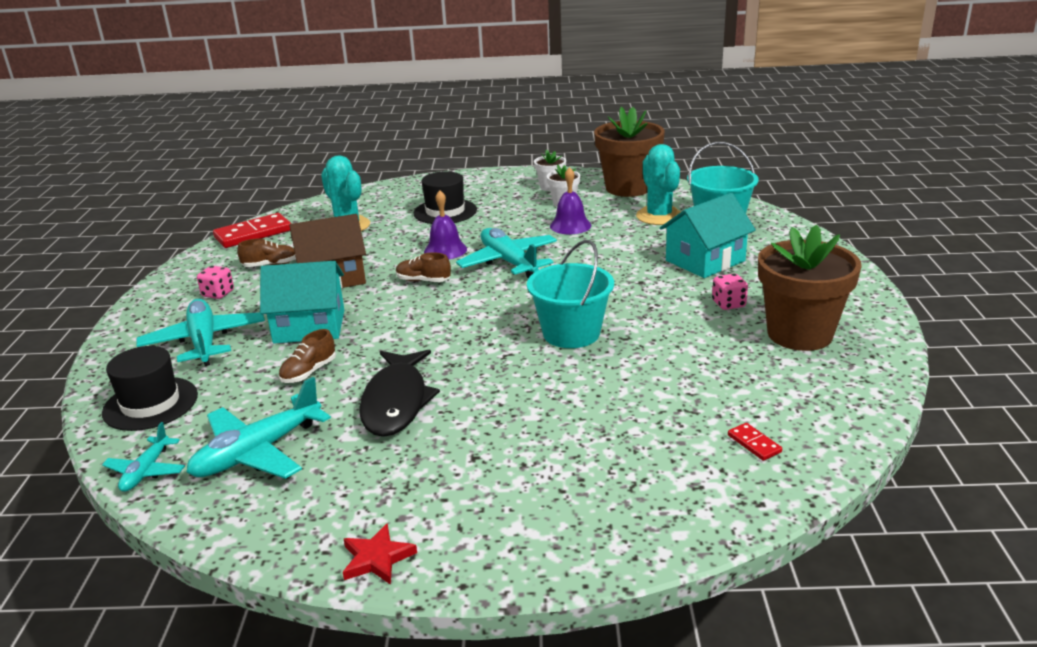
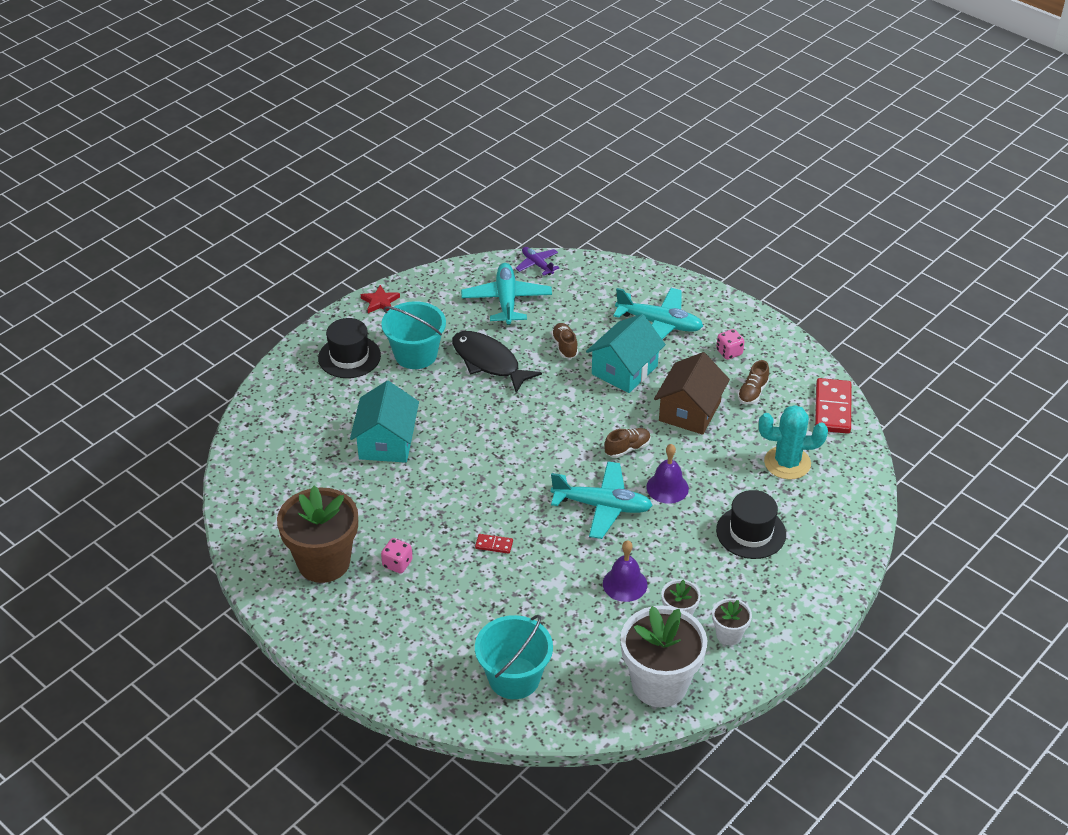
camera: 130 degrees right, 15 degrees up
(146, 471) = (537, 264): turquoise plane -> purple plane
(150, 404) = (605, 283): black hat -> black hat (349, 357)
(571, 333) = (465, 468): turquoise bucket -> turquoise bucket (416, 354)
(628, 188) = (659, 684): brown flower pot -> white flower pot
(659, 216) = (573, 651): turquoise cactus -> none
(705, 261) = (465, 607): turquoise house -> turquoise house (387, 442)
(754, 443) = (278, 456): red domino -> red domino (494, 545)

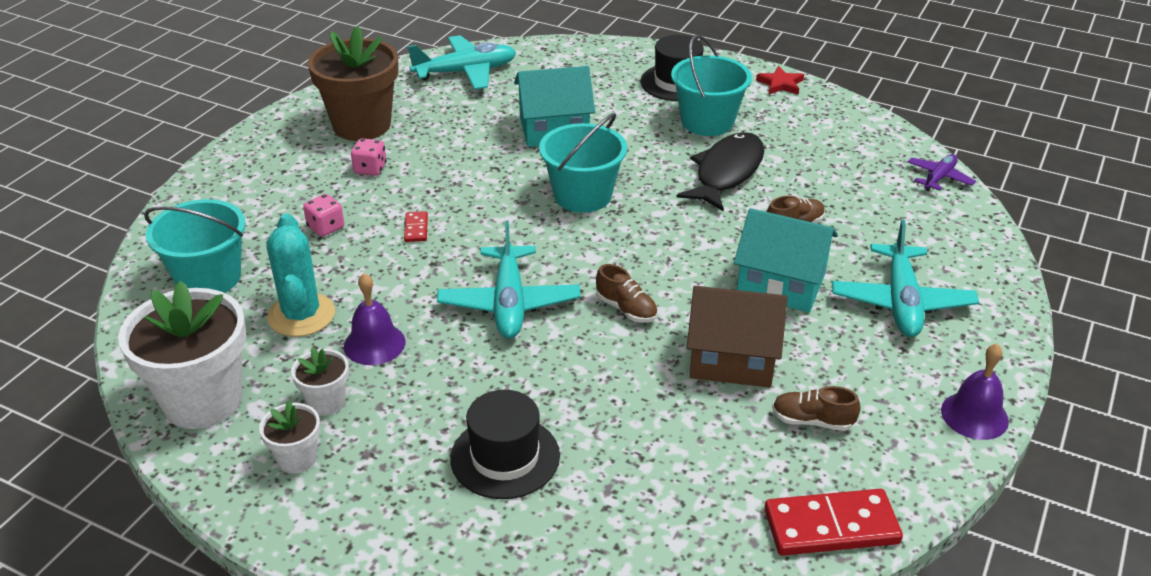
camera: 75 degrees right, 5 degrees down
(487, 444) = (582, 195): none -> turquoise bucket
(506, 300) = (849, 166): turquoise plane -> turquoise plane (465, 72)
(667, 487) = (566, 357): purple bell -> purple bell (974, 415)
(729, 352) = (888, 382): pink dice -> pink dice (326, 227)
(787, 463) = (671, 482): turquoise cactus -> turquoise cactus (301, 315)

